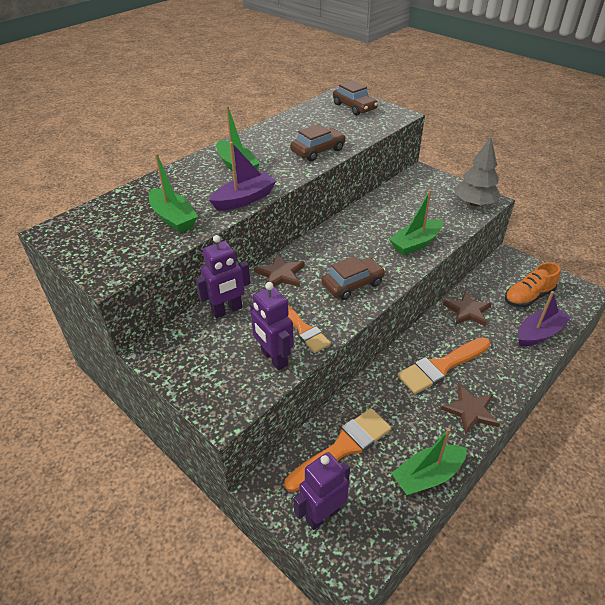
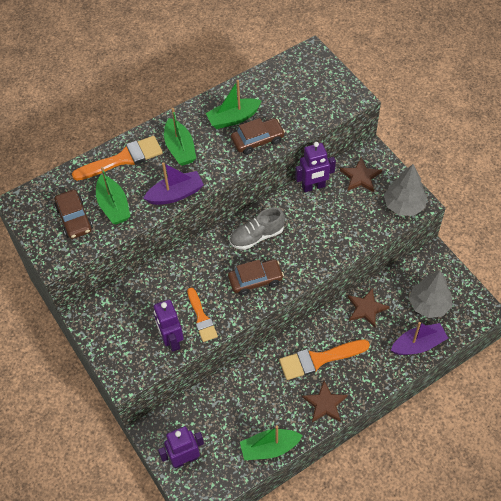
camera: 15 degrees right, 15 degrees up
(227, 310) = (147, 287): purple robot -> purple robot (313, 187)
(280, 274) = (199, 257): brown star -> brown star (360, 177)
(337, 247) = (257, 236): none -> grey shoe
(343, 447) = (215, 412): orange brush -> orange brush (123, 159)
(354, 107) = (315, 77): brown car -> brown car (74, 219)
(416, 243) = (327, 245): green boat -> green boat (233, 118)
(528, 297) = (429, 304): orange shoe -> grey tree

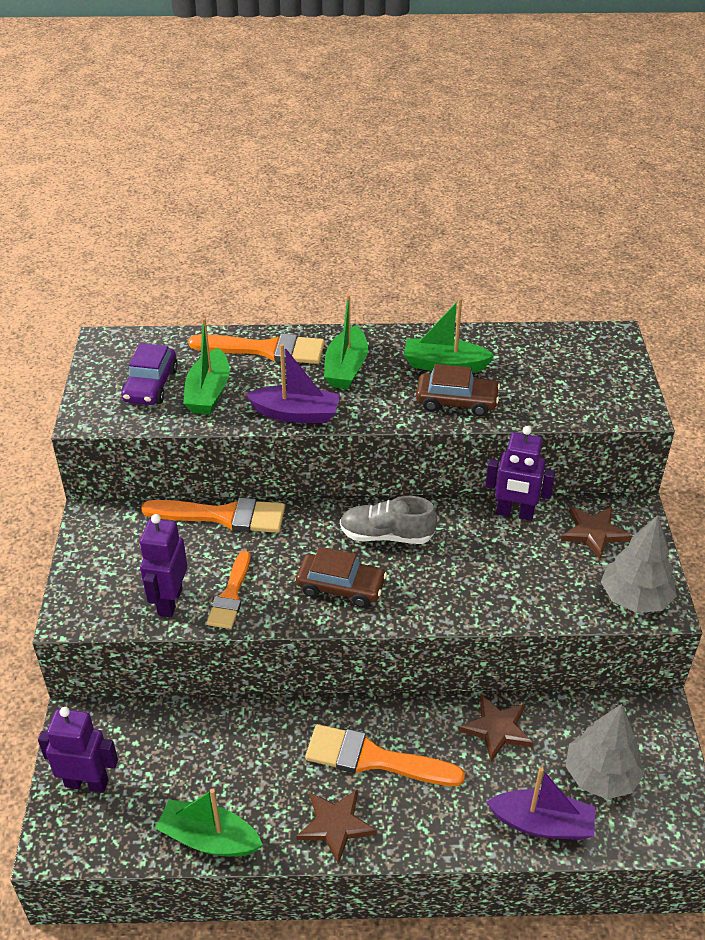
camera: 30 degrees right, 15 degrees down
(74, 219) = (150, 385): brown car -> purple car
(159, 273) = (223, 516): none -> orange brush

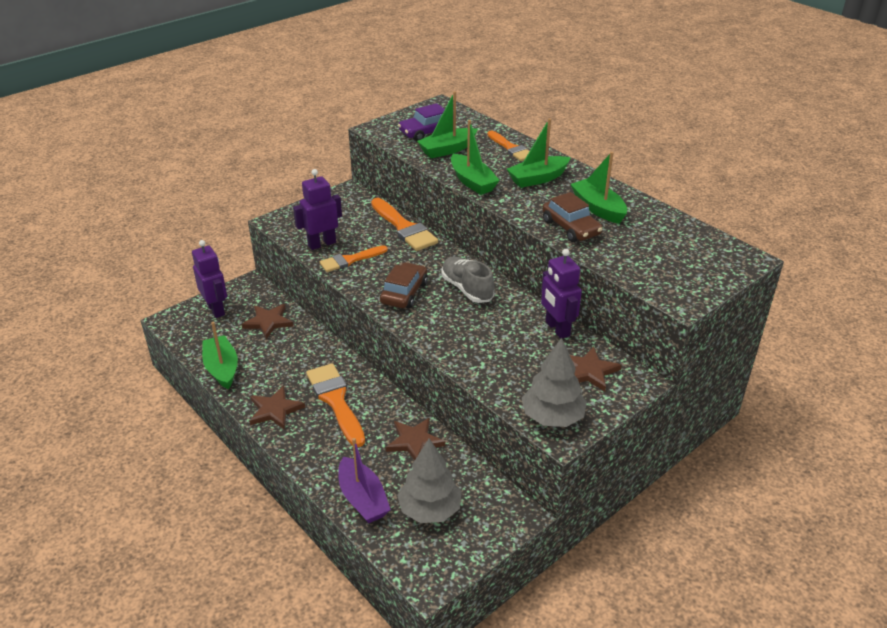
camera: 50 degrees right, 5 degrees down
(171, 743) = (268, 322): none -> brown star
(266, 350) = (511, 148): orange brush -> orange brush, size x0.65
(296, 414) = (472, 182): purple boat -> green boat
(341, 587) = (404, 293): brown car -> brown car turned 135 degrees counterclockwise

